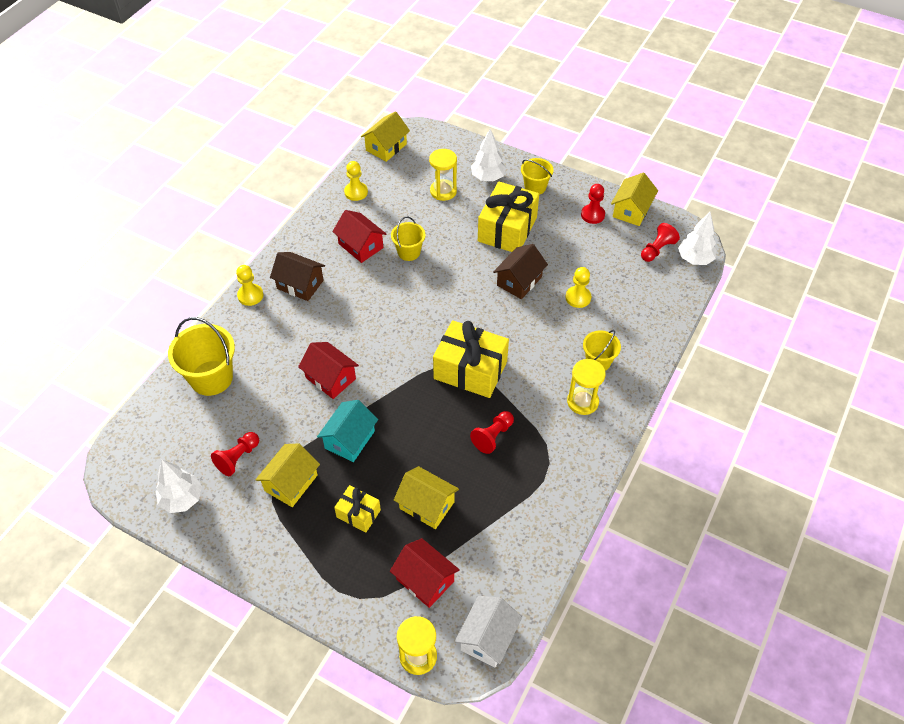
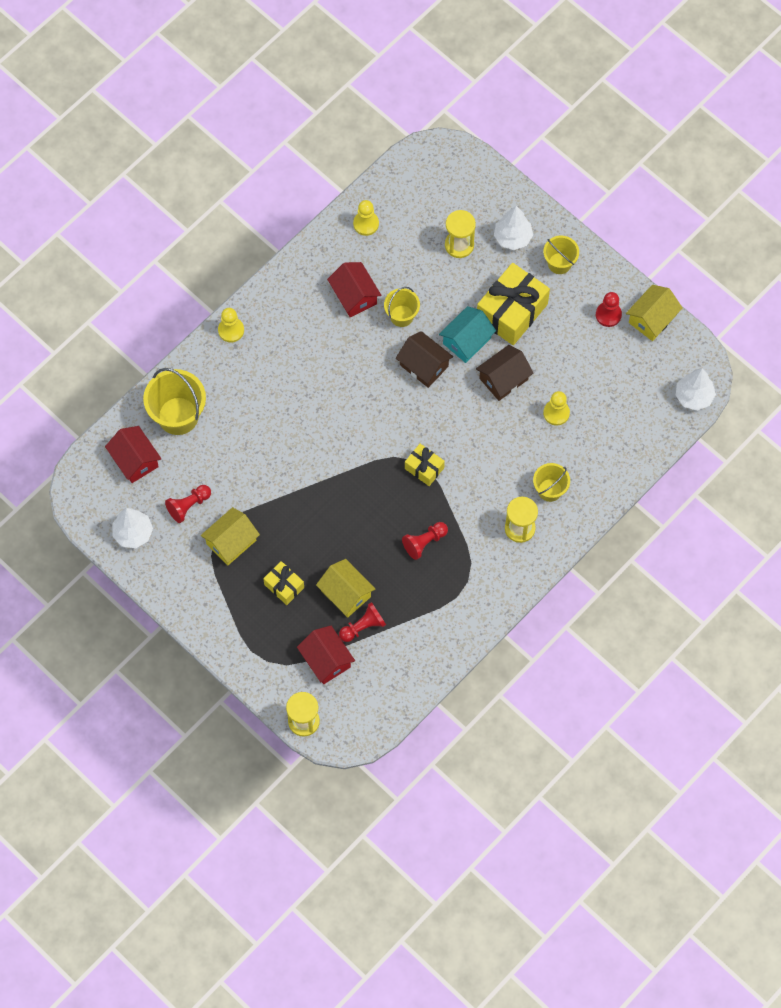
camera: 15 degrees right, 15 degrees up
(300, 284) = (282, 329): brown house -> brown house (424, 365)
(330, 378) = (289, 444): red house -> red house (135, 460)
(349, 439) = (293, 512): turquoise house -> turquoise house (467, 341)
(386, 147) = (413, 168): yellow house -> none
(470, 370) = (424, 468): yellow gift -> yellow gift, size x0.52
(487, 638) = (364, 721): white house -> none
(657, 249) = (659, 375): red pawn -> red pawn (363, 626)

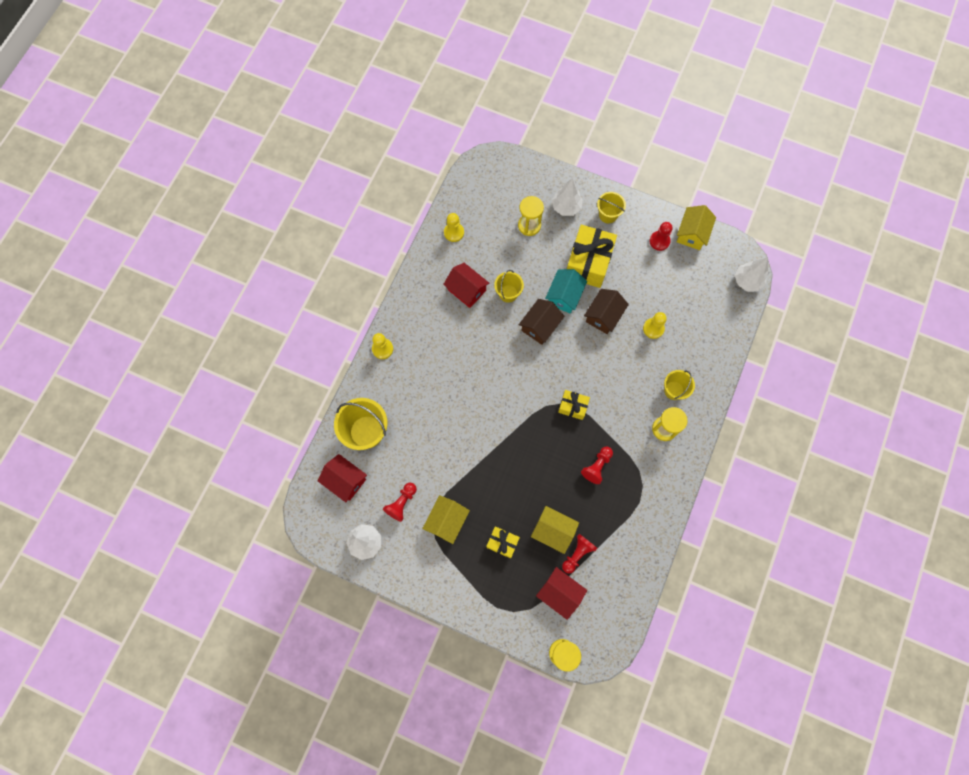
camera: 20 degrees left, 5 degrees up
(424, 365) = (540, 326): brown house -> brown house turned 75 degrees counterclockwise

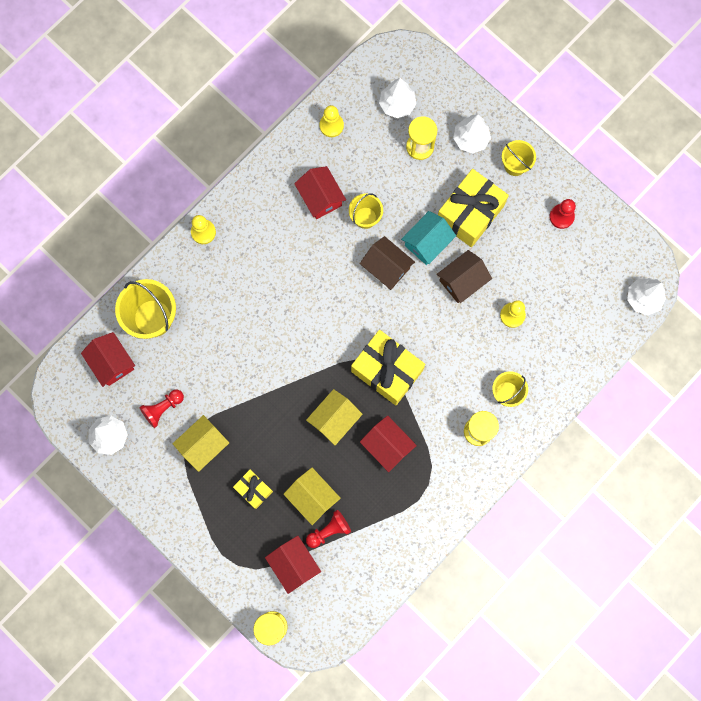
camera: 20 degrees right, 5 degrees up
(499, 200) = (397, 105): none -> white tree
(540, 326) = (386, 267): brown house -> brown house turned 75 degrees clockwise
(573, 407) = (387, 371): yellow gift -> yellow gift, size x1.91
(597, 466) = (387, 445): red pawn -> red house
(692, 233) = (603, 221): yellow house -> yellow house (334, 419)

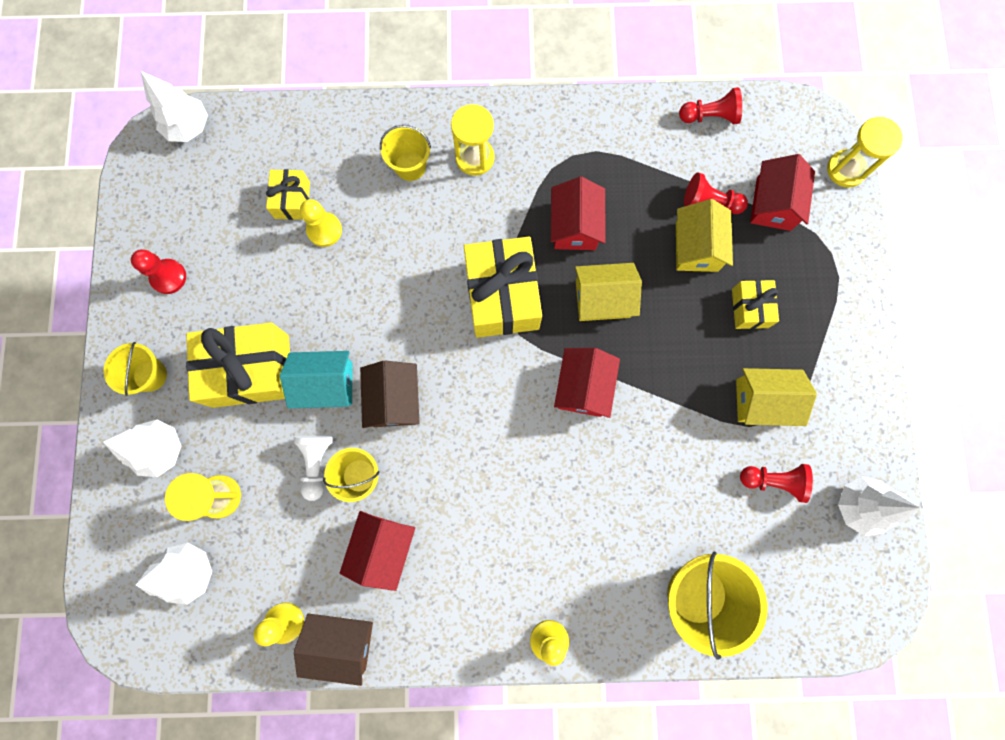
camera: 135 degrees left, 0 degrees up
(112, 362) = (787, 587): red house -> red house (583, 387)
(376, 584) = (710, 116): none -> red pawn
(391, 203) = (317, 463): none -> white pawn
(462, 281) = (334, 310): brown house -> brown house (341, 642)
(546, 314) = (292, 200): none -> yellow gift

